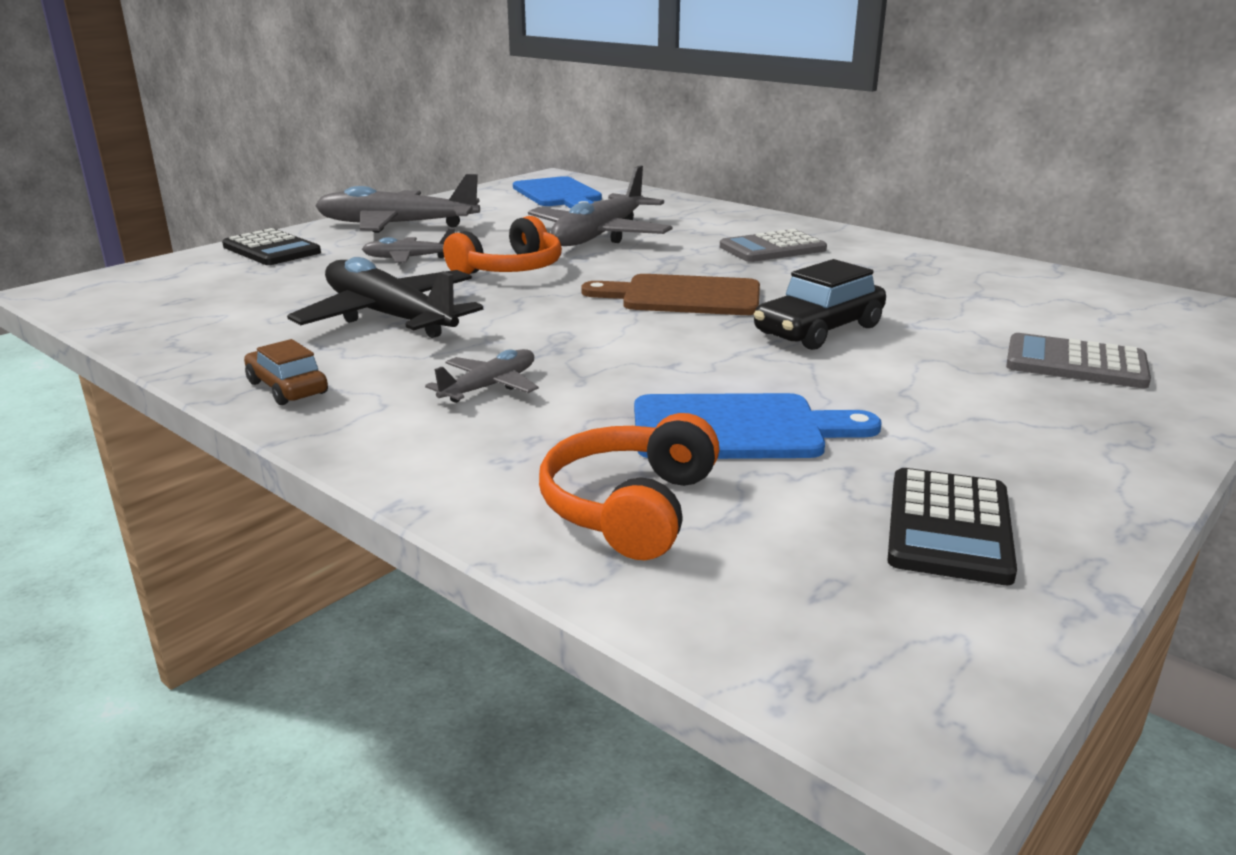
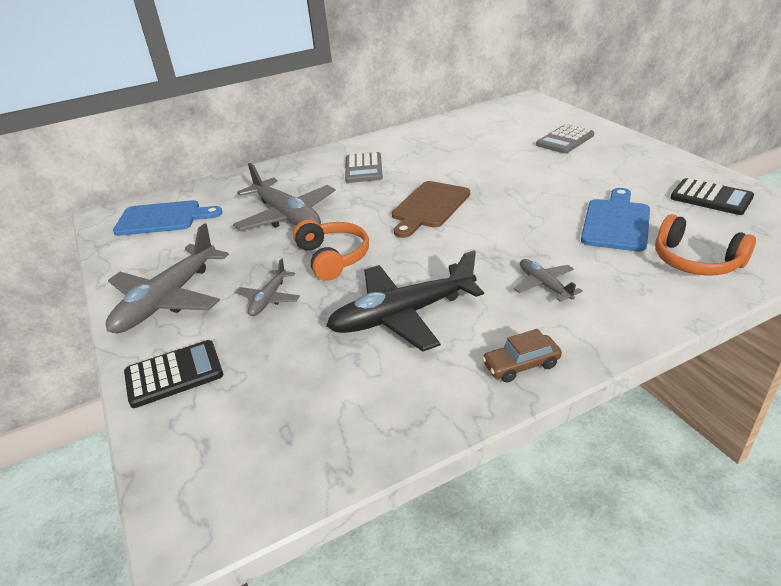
camera: 65 degrees left, 10 degrees up
(819, 330) = (501, 181): black car -> none

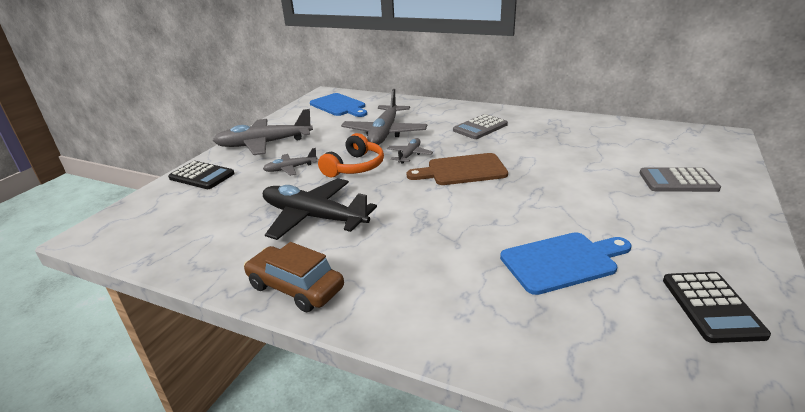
camera: 50 degrees right, 5 degrees down
(521, 365) = (295, 287): brown car -> brown car, size x1.55
(544, 285) = (411, 260): grey plane -> grey plane (409, 155)
(695, 261) = (554, 334): orange headphones -> none

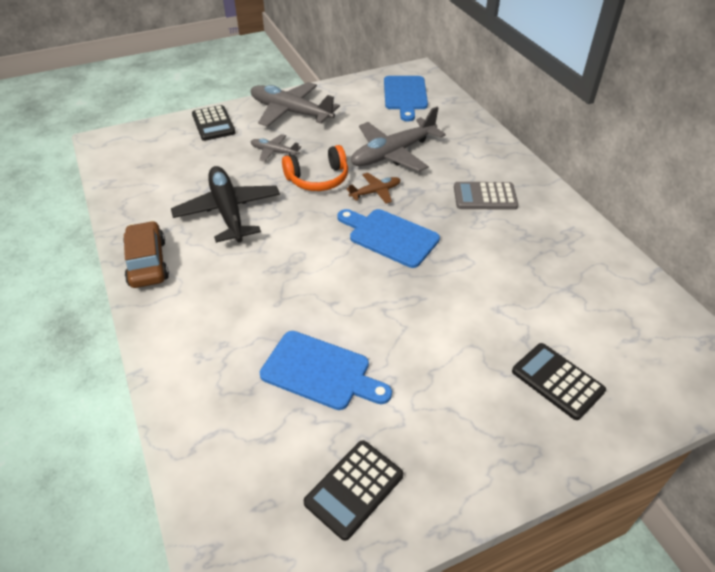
camera: 40 degrees right, 15 degrees up
(409, 155) = (375, 192): grey plane -> brown plane
(462, 170) = (390, 236): brown cutting board -> blue cutting board
(678, 181) = (557, 381): grey calculator -> black calculator

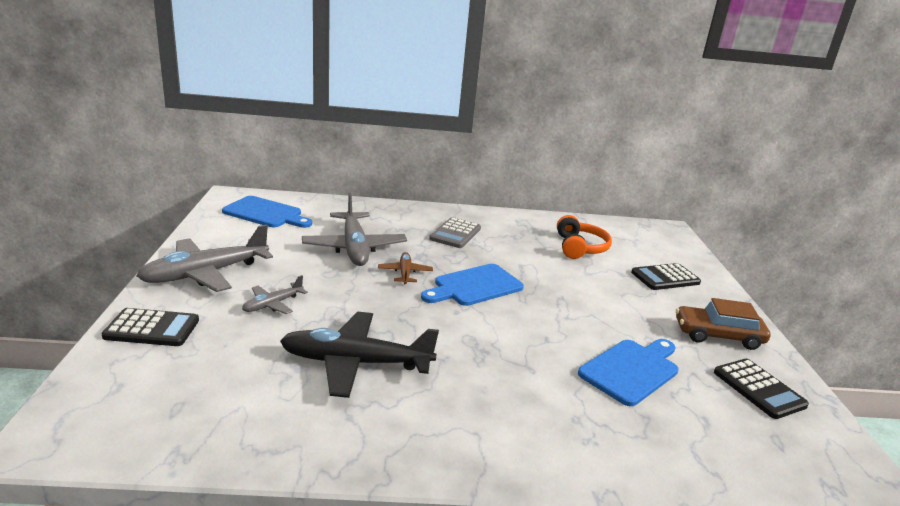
camera: 70 degrees left, 20 degrees down
(147, 263) = (405, 449): brown car -> brown car (718, 336)
(318, 179) = (353, 294): orange headphones -> orange headphones (580, 247)

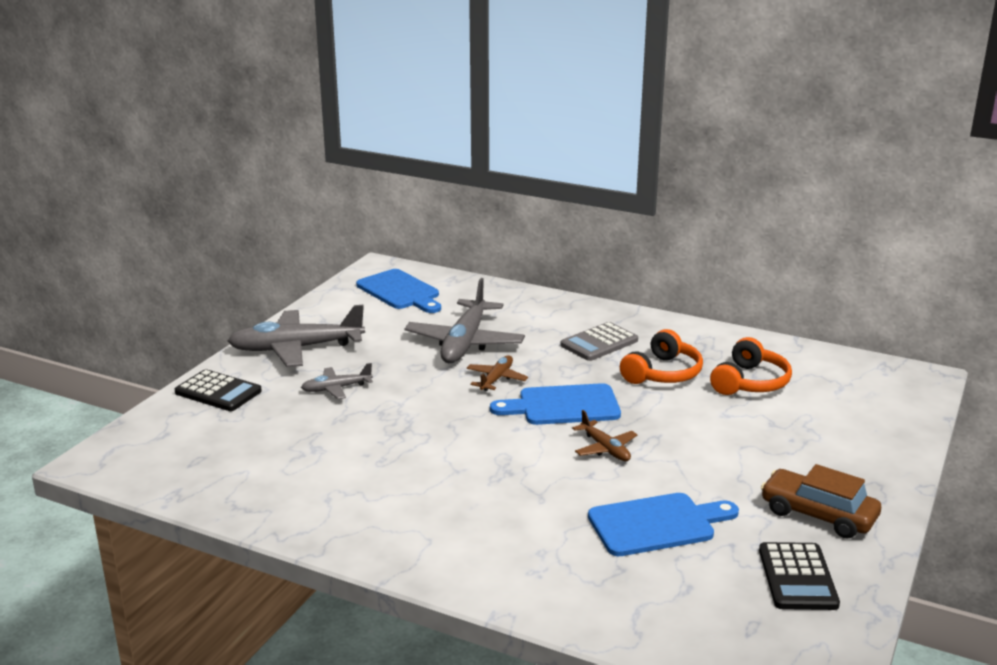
camera: 30 degrees right, 0 degrees up
(356, 363) = (371, 456): black plane -> none
(519, 250) = (663, 373): none -> orange headphones
(536, 315) = (605, 448): none -> brown plane
(665, 278) = (830, 437): black calculator -> none

